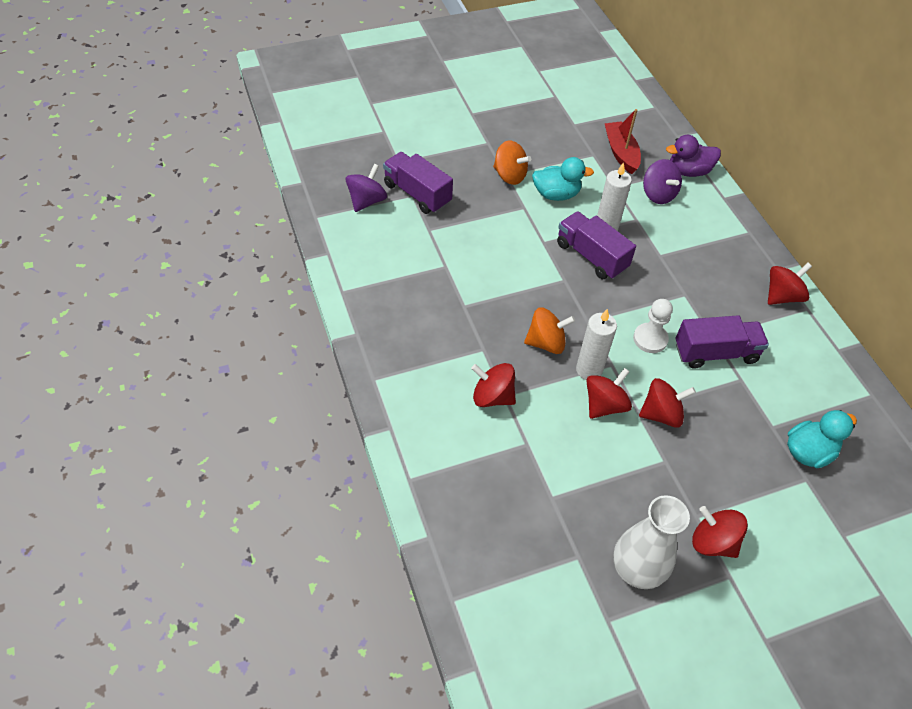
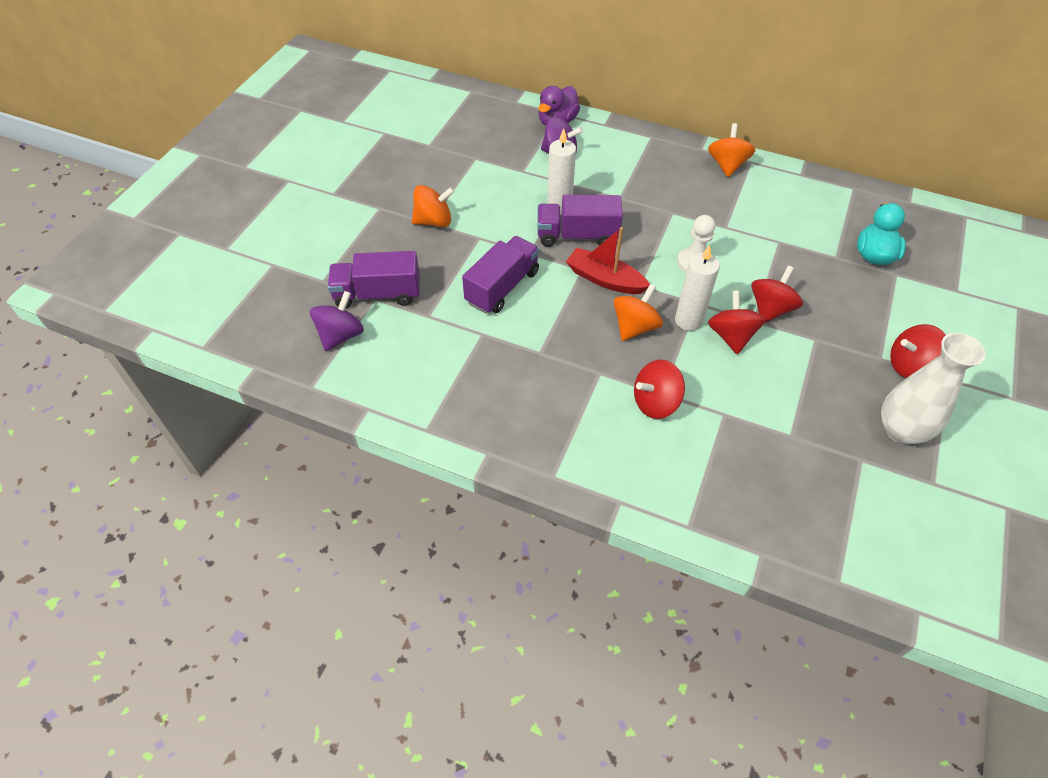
camera: 45 degrees left, 0 degrees up
(367, 201) = (341, 335): purple spinning top -> purple spinning top turned 45 degrees clockwise
(556, 194) = (489, 209): turquoise duck -> none
(621, 153) = (493, 142): red boat -> red boat (605, 279)
(715, 353) = (743, 237): purple truck -> purple truck (502, 287)
(782, 296) = (727, 165): red spinning top -> orange spinning top

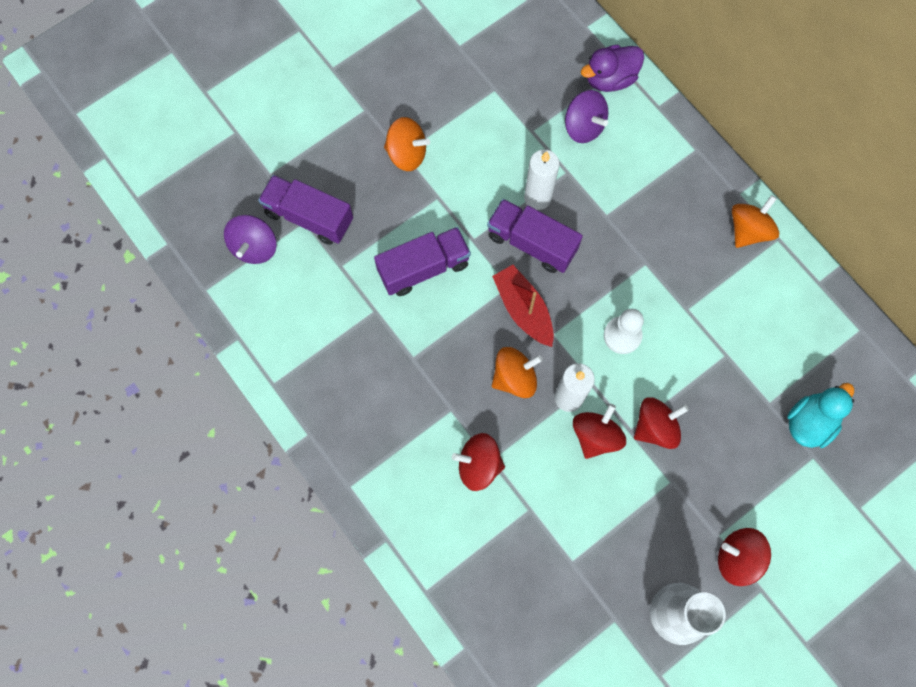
camera: 30 degrees right, 20 degrees up
(341, 335) = (254, 247): purple spinning top -> purple spinning top turned 135 degrees clockwise

